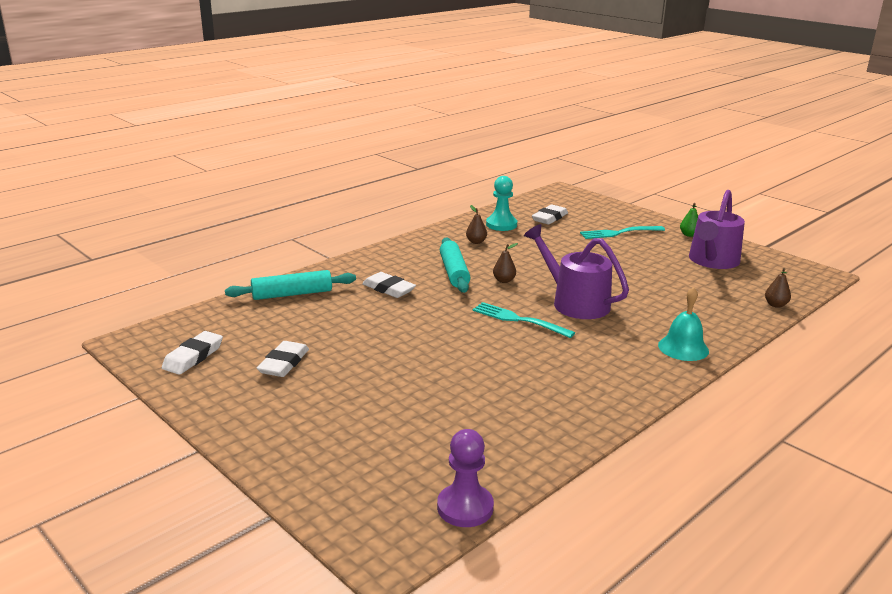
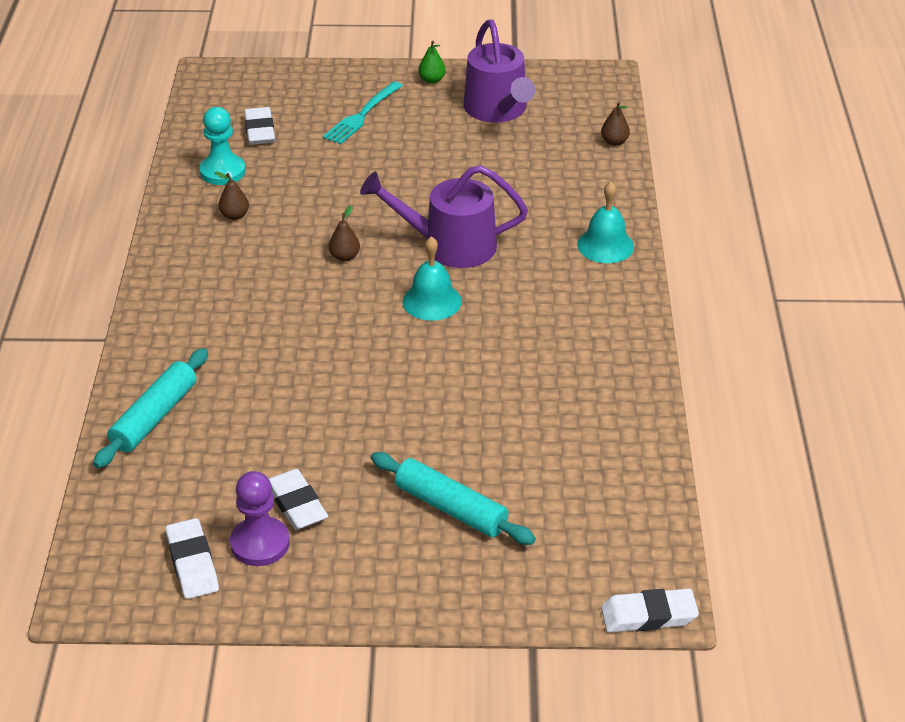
camera: 45 degrees left, 15 degrees up
(389, 289) = (246, 342): white eraser -> white eraser (648, 615)
(454, 272) = (278, 276): turquoise rolling pin -> turquoise rolling pin (451, 508)
(465, 507) = (658, 525): purple pawn -> purple pawn (260, 543)
(519, 320) = (432, 301): turquoise fork -> turquoise bell

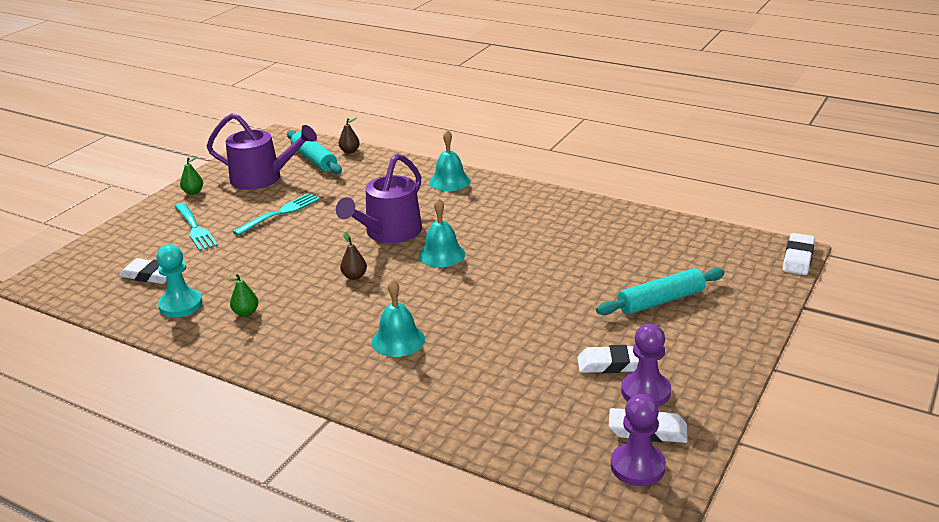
camera: 60 degrees left, 10 degrees down
(130, 571) = (637, 466): none -> purple pawn
(154, 417) = (459, 411): turquoise rolling pin -> turquoise rolling pin (314, 159)
(234, 216) = (246, 313): brown pear -> green pear
(248, 332) = (398, 340): none -> turquoise bell
(432, 154) = (279, 213): none -> turquoise fork

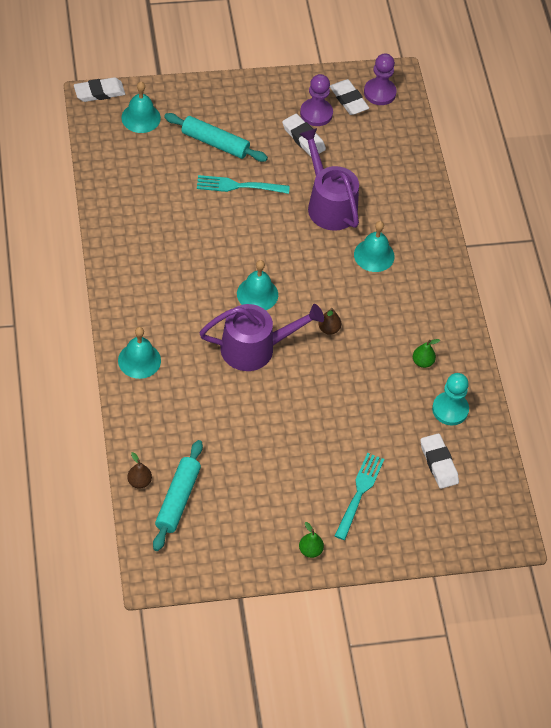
camera: 135 degrees left, 25 degrees up
(262, 178) = (244, 514): purple watering can -> purple watering can (329, 204)
(279, 213) = (289, 448): turquoise fork -> turquoise fork (239, 186)
(739, 269) = (141, 117): none -> turquoise bell

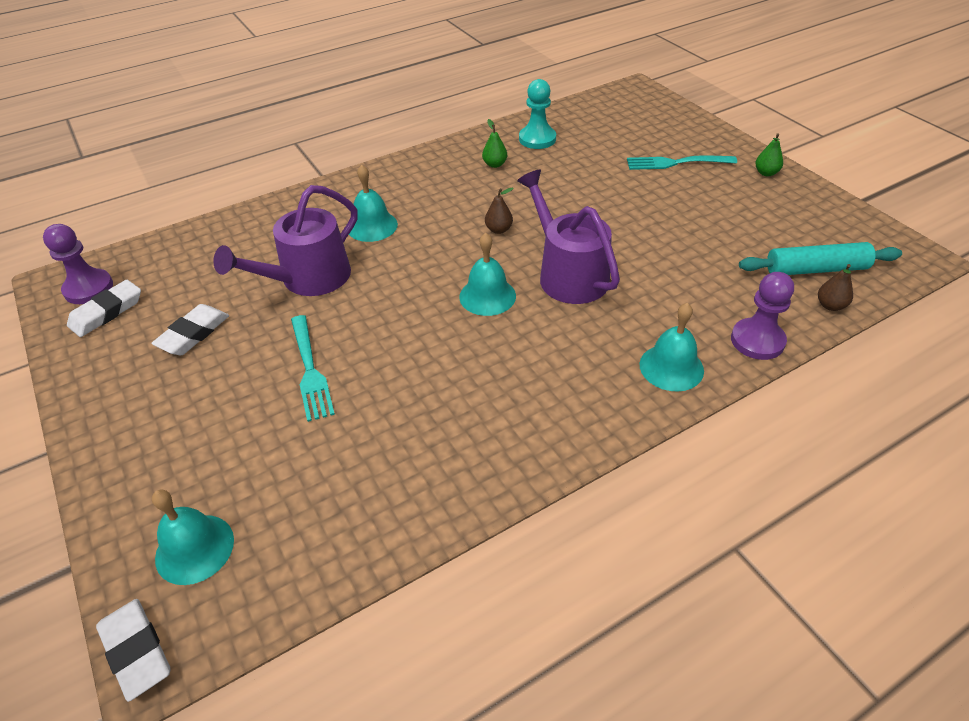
camera: 105 degrees left, 10 degrees down
(215, 143) = (230, 424): turquoise rolling pin -> none
(316, 113) = (140, 335): purple pawn -> purple pawn (757, 341)
(438, 463) = (600, 132): white eraser -> none

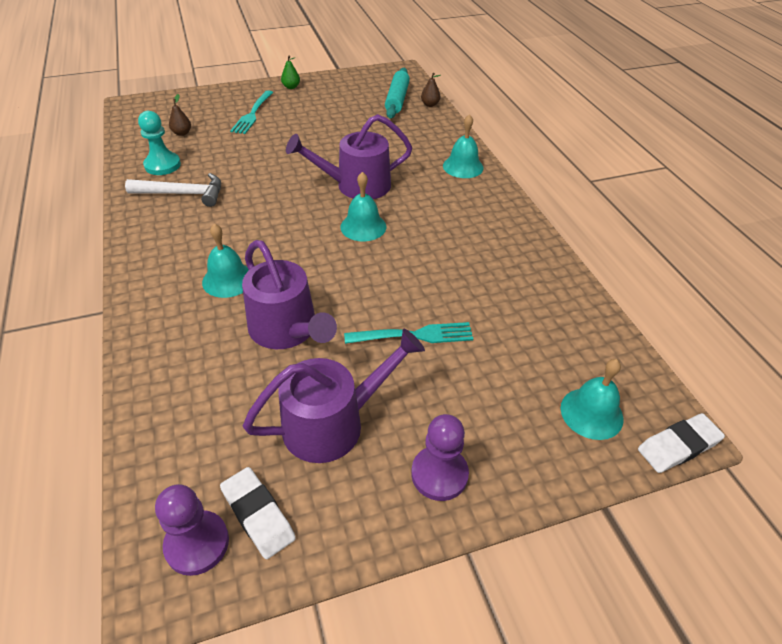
camera: 80 degrees left, 0 degrees up
(193, 334) = (333, 423): white eraser -> purple watering can
(495, 164) = (183, 194): green pear -> white hammer
(498, 230) = (282, 207): brown pear -> brown pear (182, 133)
(757, 341) = (450, 133): purple pawn -> purple pawn (439, 474)

